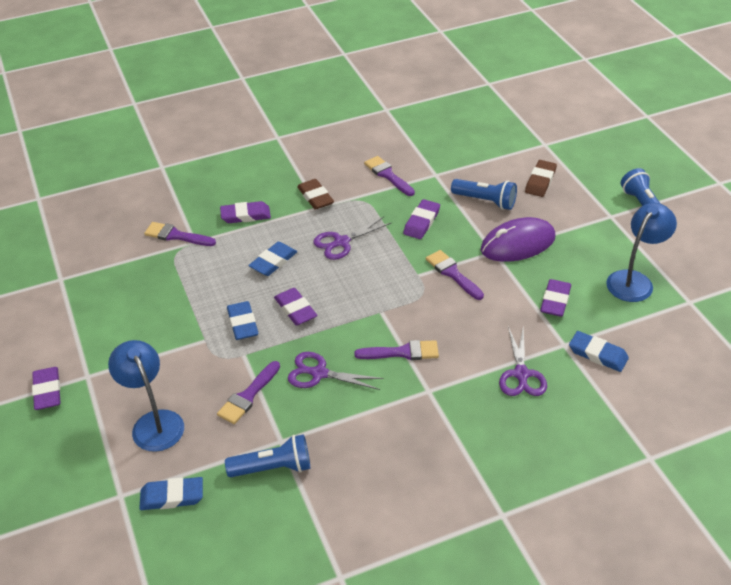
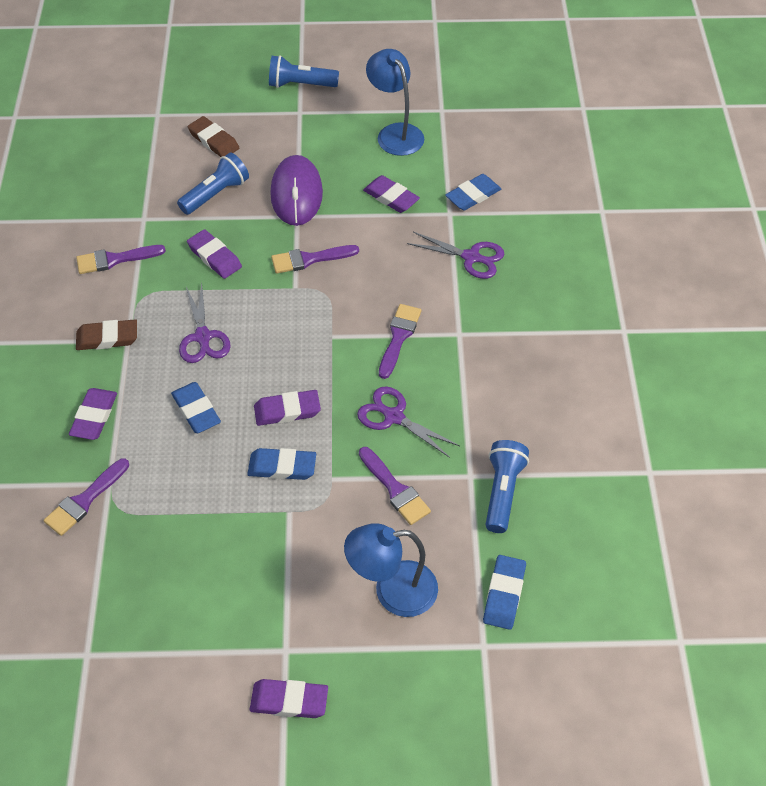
camera: 70 degrees left, 10 degrees up
(319, 373) = (393, 416): purple scissors -> purple scissors turned 90 degrees clockwise

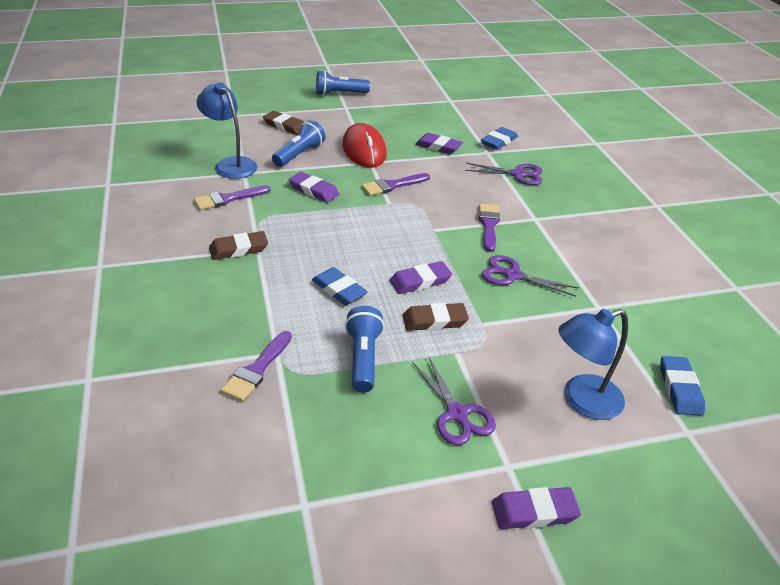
camera: 15 degrees left, 15 degrees down
(94, 416) = (245, 304): purple eraser -> none
(203, 337) = (325, 240): purple scissors -> purple scissors (457, 414)
(282, 467) = (434, 320): blue eraser -> brown eraser
(296, 194) = (364, 150): purple mouse -> red mouse
(395, 133) = (423, 113): blue lamp -> blue lamp (231, 164)
(395, 489) = (541, 324): purple brush -> none
(502, 492) = (631, 315): blue flashlight -> blue flashlight (363, 358)

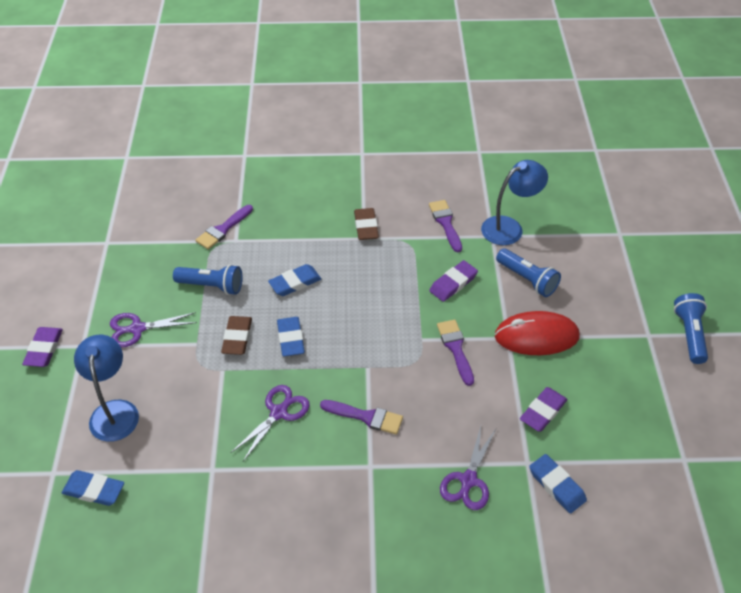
camera: 105 degrees right, 10 degrees up
(257, 369) = (223, 229): purple brush -> purple brush turned 90 degrees counterclockwise
(285, 126) = (594, 274): brown eraser -> none
(420, 281) = (290, 339): purple eraser -> blue eraser

